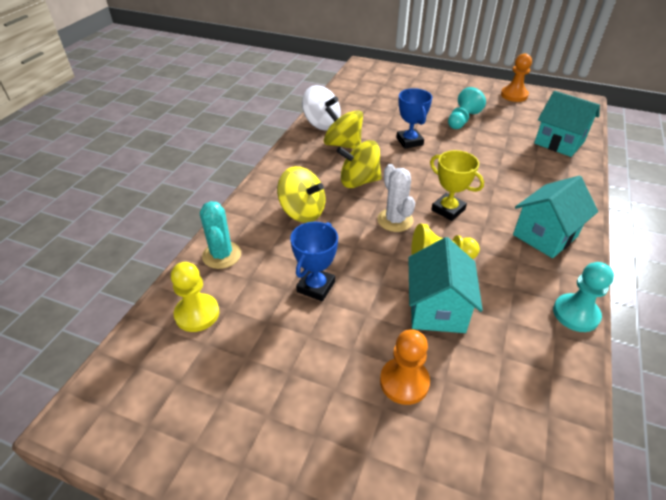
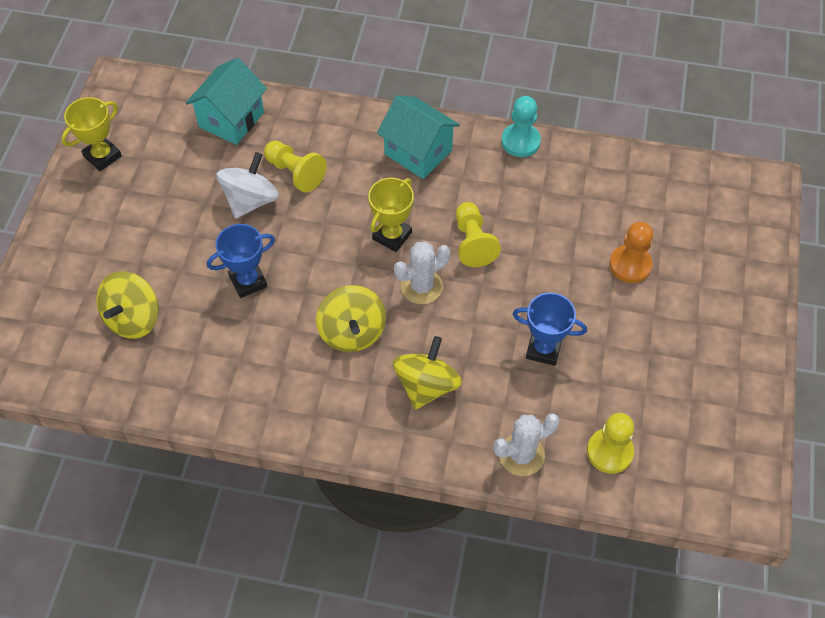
camera: 100 degrees left, 15 degrees up
(222, 255) = (521, 455): turquoise cactus -> white cactus
(322, 124) = (210, 401): white spinning top -> white spinning top (250, 200)
(343, 144) = (266, 363): yellow spinning top -> yellow spinning top (133, 318)
(437, 309) = (543, 243): turquoise house -> none
(462, 120) = (181, 220): turquoise pawn -> none
(510, 167) = (295, 173): none -> yellow pawn
(514, 95) = (102, 156): orange pawn -> yellow trophy

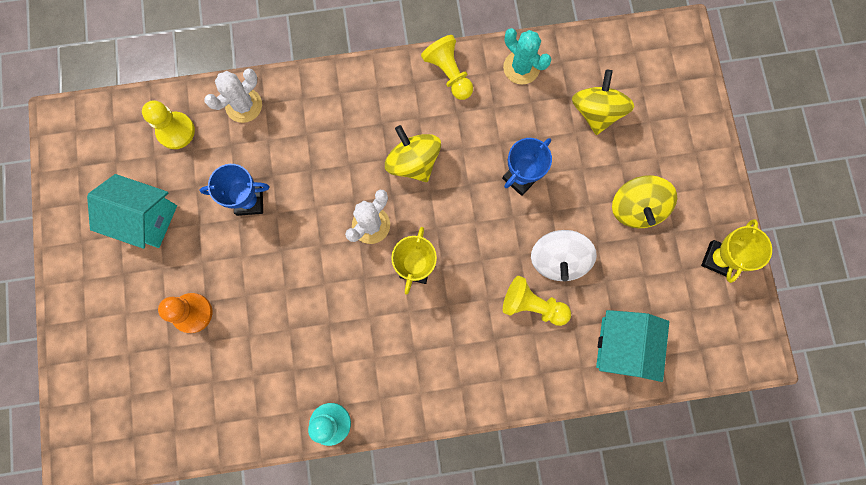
camera: 160 degrees right, 20 degrees up
(186, 391) = (521, 67): none -> turquoise cactus
(418, 152) = (426, 372): turquoise house -> turquoise house (146, 219)
(426, 385) = (336, 136): yellow spinning top -> yellow spinning top (636, 208)
(473, 242) = (341, 286): yellow pawn -> yellow pawn (449, 73)

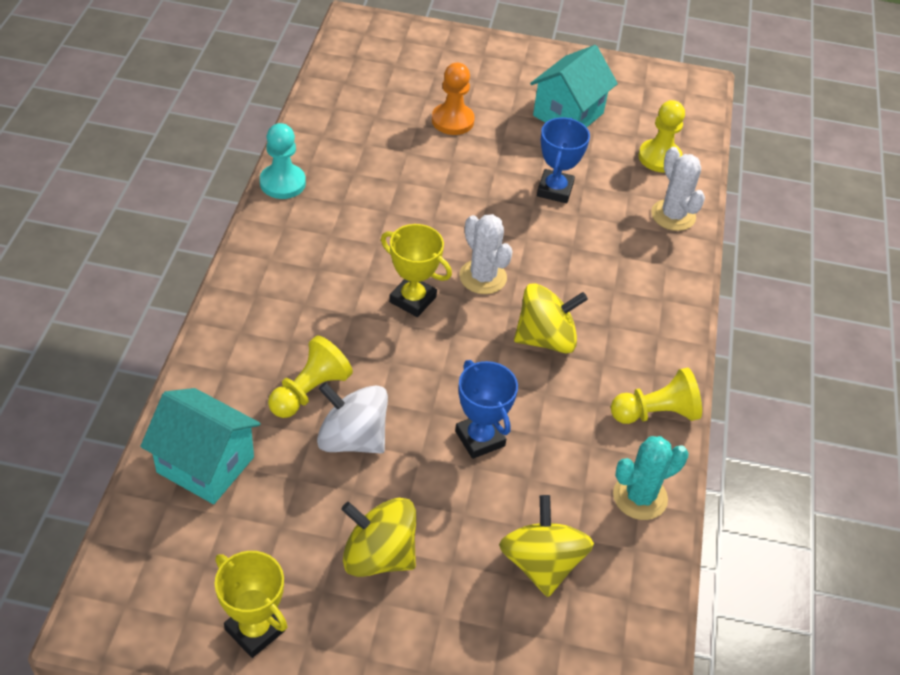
camera: 105 degrees right, 30 degrees down
(596, 112) = (541, 563): yellow spinning top -> yellow spinning top turned 120 degrees counterclockwise

